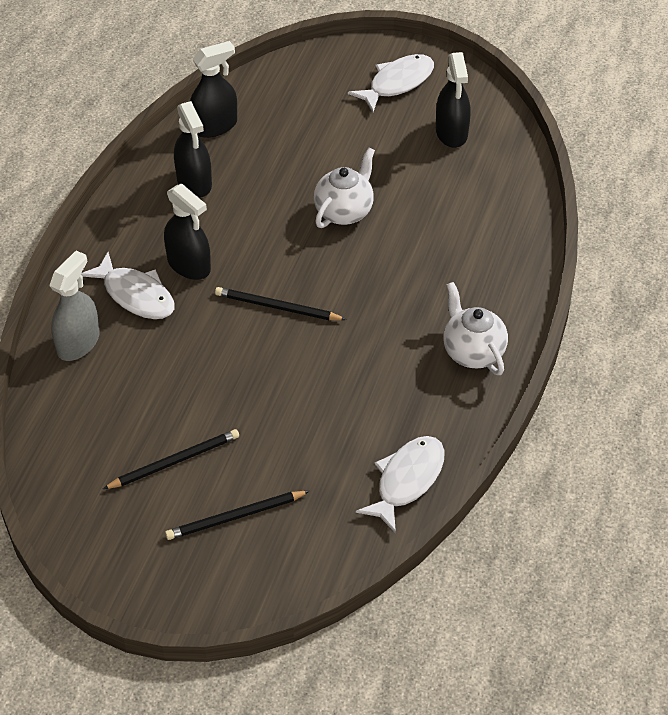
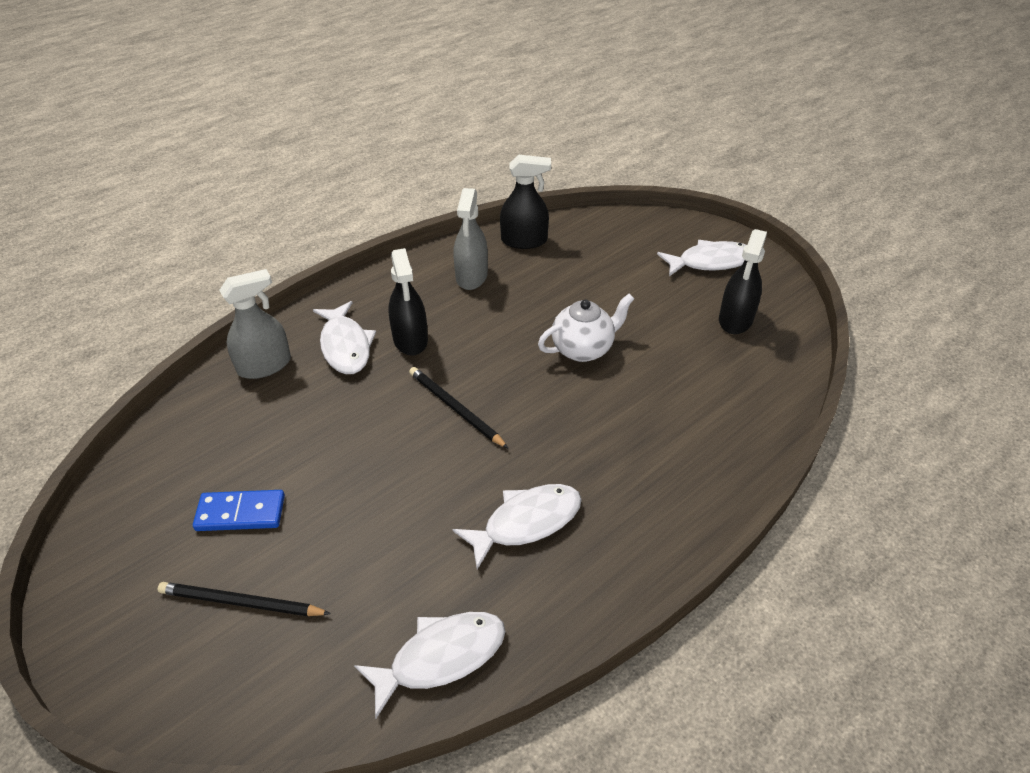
camera: 30 degrees right, 5 degrees down
(174, 461) = (241, 513): black pencil -> blue domino
(194, 182) = (471, 276): black spray bottle -> grey spray bottle
(399, 368) = (526, 522): none -> white fish
(472, 352) = (616, 542): white teapot -> none

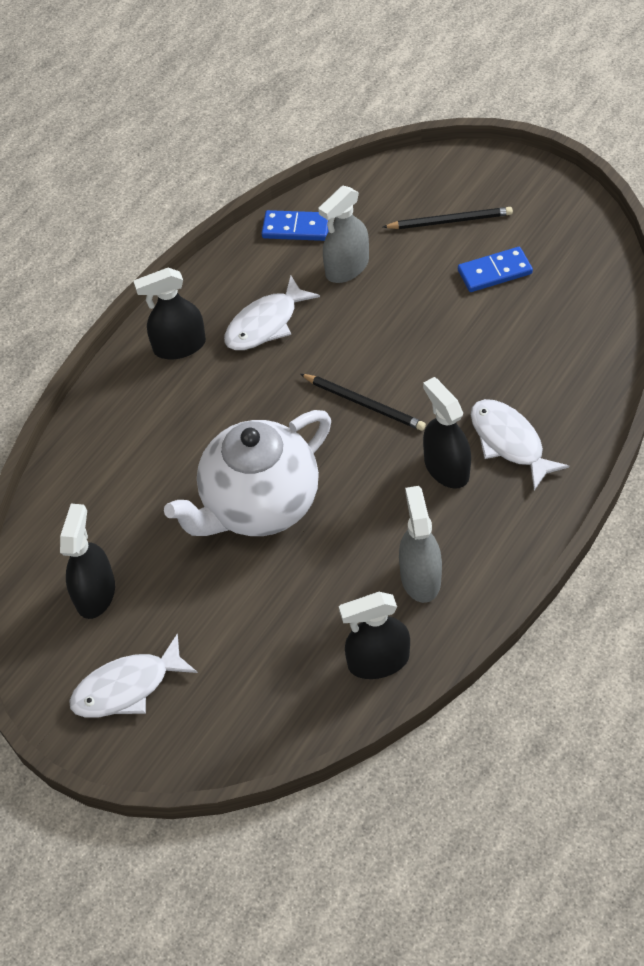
camera: 170 degrees right, 10 degrees up
(264, 365) = (575, 398): grey spray bottle -> grey spray bottle (347, 267)
(441, 657) = (296, 228): white fish -> blue domino
(583, 349) = (259, 506): white teapot -> white teapot, size x1.75
(634, 522) = (179, 346): none -> black spray bottle

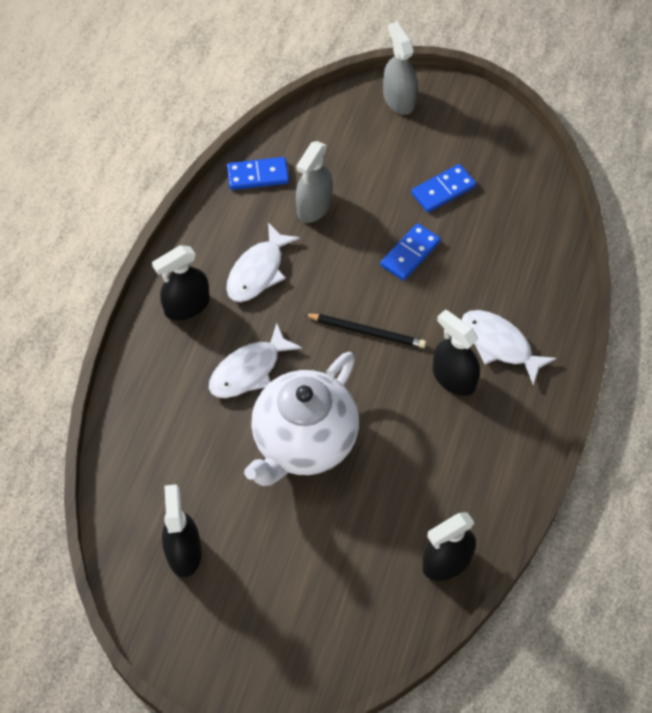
camera: 20 degrees left, 5 degrees up
(127, 687) = (239, 631): white fish -> white fish (249, 370)
(420, 577) = (460, 481): grey spray bottle -> grey spray bottle (399, 99)
(437, 331) = (410, 254): none -> blue domino
(450, 221) = (391, 148): black pencil -> none

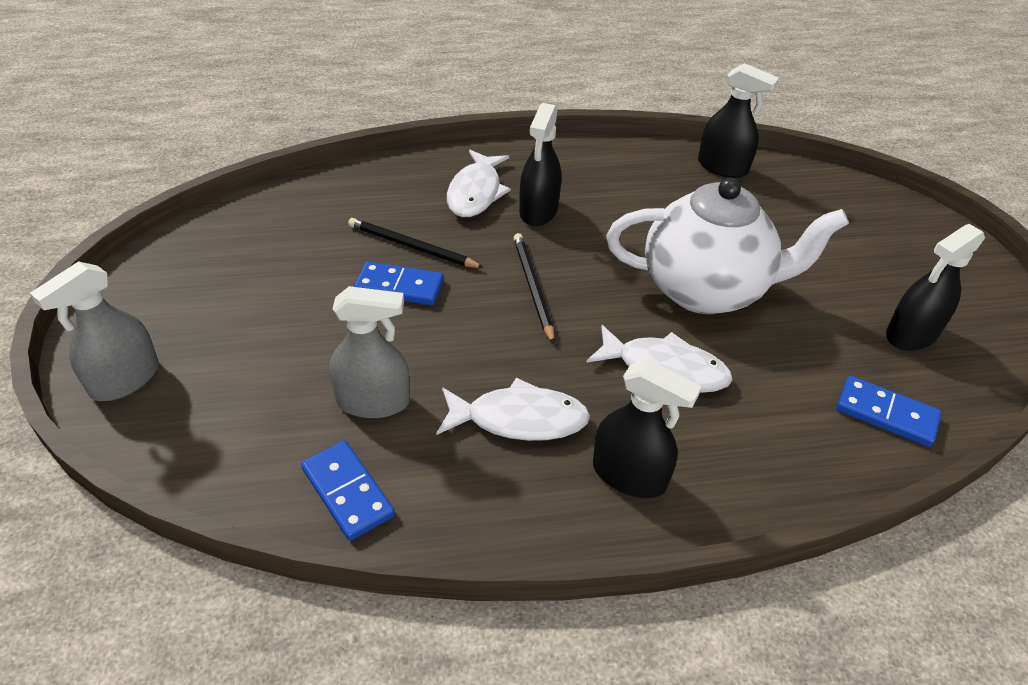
camera: 120 degrees left, 15 degrees down
(443, 190) = (283, 288): blue domino -> blue domino (886, 413)
(451, 276) = (412, 247): none -> black pencil

